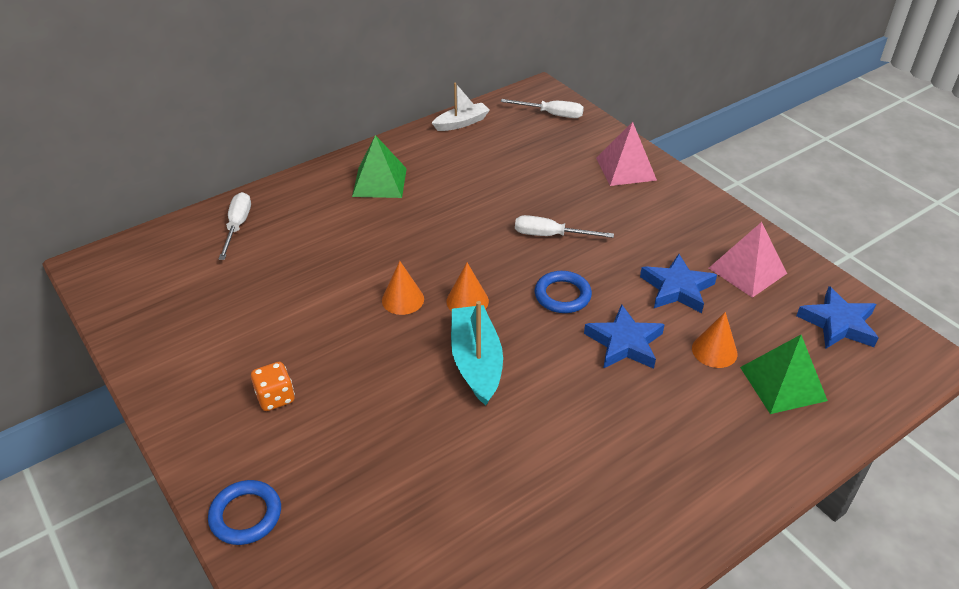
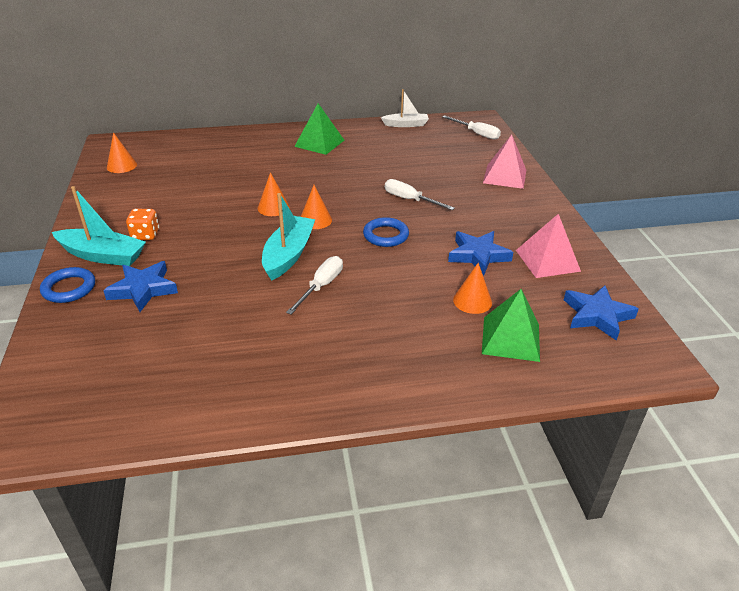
camera: 25 degrees right, 5 degrees down
(144, 299) = (121, 166): none -> orange cone
(237, 226) = (209, 144): white screwdriver -> white screwdriver (321, 286)
(246, 449) = (103, 255): none -> turquoise boat
(624, 343) = (405, 275): blue star -> blue star (143, 289)

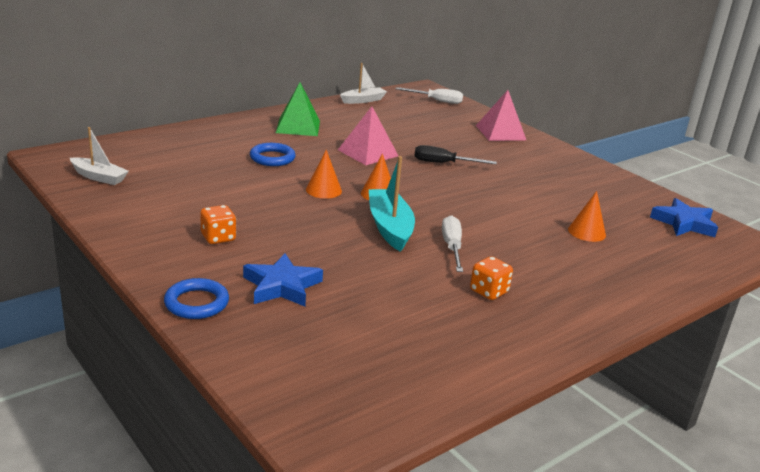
camera: 30 degrees left, 10 degrees down
(103, 255) = (194, 265): turquoise boat -> none
(121, 166) = (99, 177): orange cone -> white boat
(304, 339) = (489, 291): none -> orange dice
(385, 235) = (457, 195): blue ring -> blue ring (272, 158)
(410, 200) = (443, 163): white screwdriver -> black screwdriver
(478, 255) = (551, 197): blue star -> none
(510, 338) = (645, 253): green pyramid -> none
(547, 260) = (606, 191): pink pyramid -> pink pyramid (368, 153)

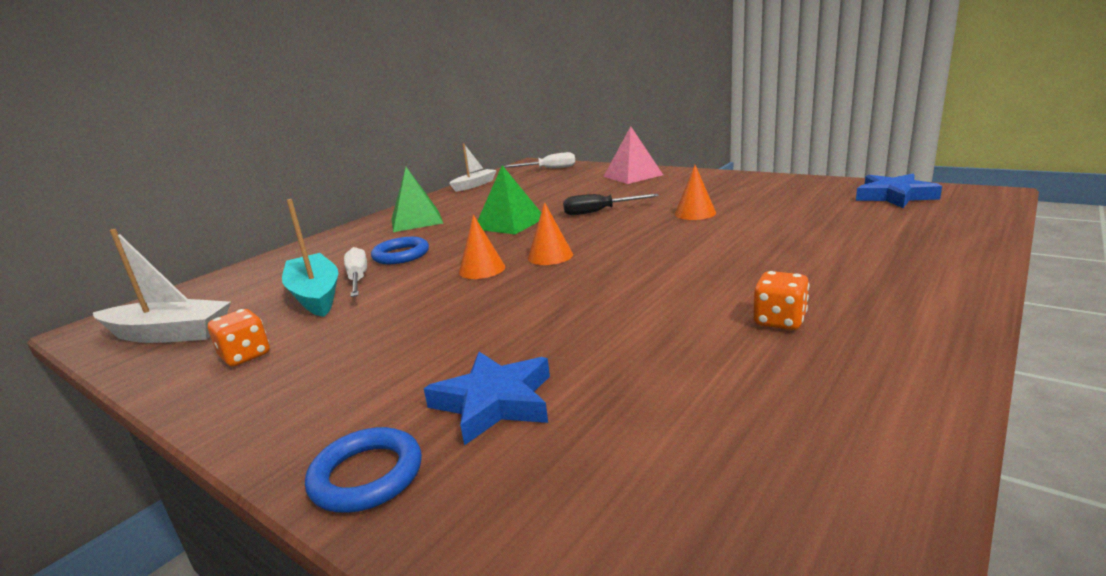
camera: 10 degrees left, 5 degrees down
(99, 177) = (169, 334): white boat -> white boat, size x1.51
(218, 238) = (366, 362): orange dice -> orange dice (245, 356)
(368, 153) = (510, 223): pink pyramid -> green pyramid
(389, 227) = (590, 285): turquoise boat -> turquoise boat (315, 295)
(452, 247) = (683, 284): white screwdriver -> white screwdriver (358, 279)
(586, 232) = (812, 229): orange cone -> orange cone (695, 213)

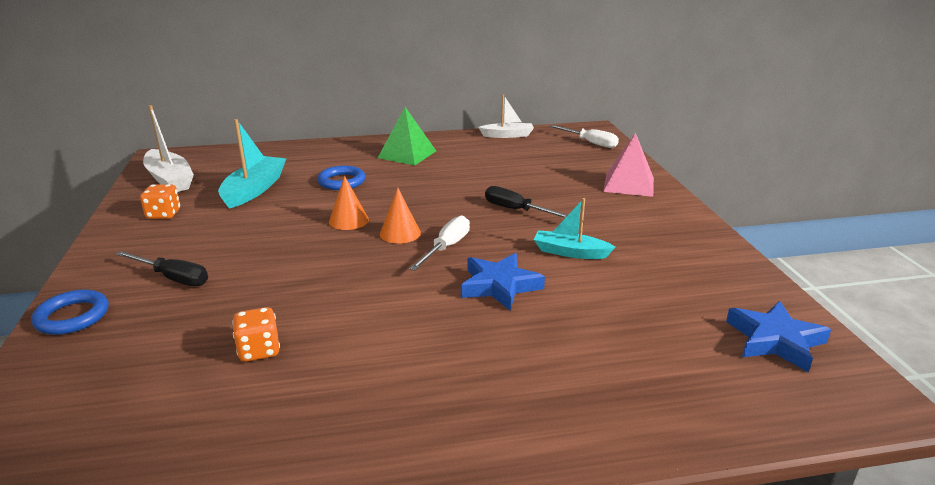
camera: 40 degrees right, 5 degrees up
(358, 279) = (290, 189): white screwdriver -> white screwdriver (446, 247)
(410, 382) = (173, 278): none -> black screwdriver
(494, 402) = (170, 316): blue star -> blue star (499, 286)
(510, 223) = (445, 188): green pyramid -> none
(695, 213) = (570, 252): orange cone -> turquoise boat
(779, 321) = (380, 377): orange dice -> orange dice (259, 350)

